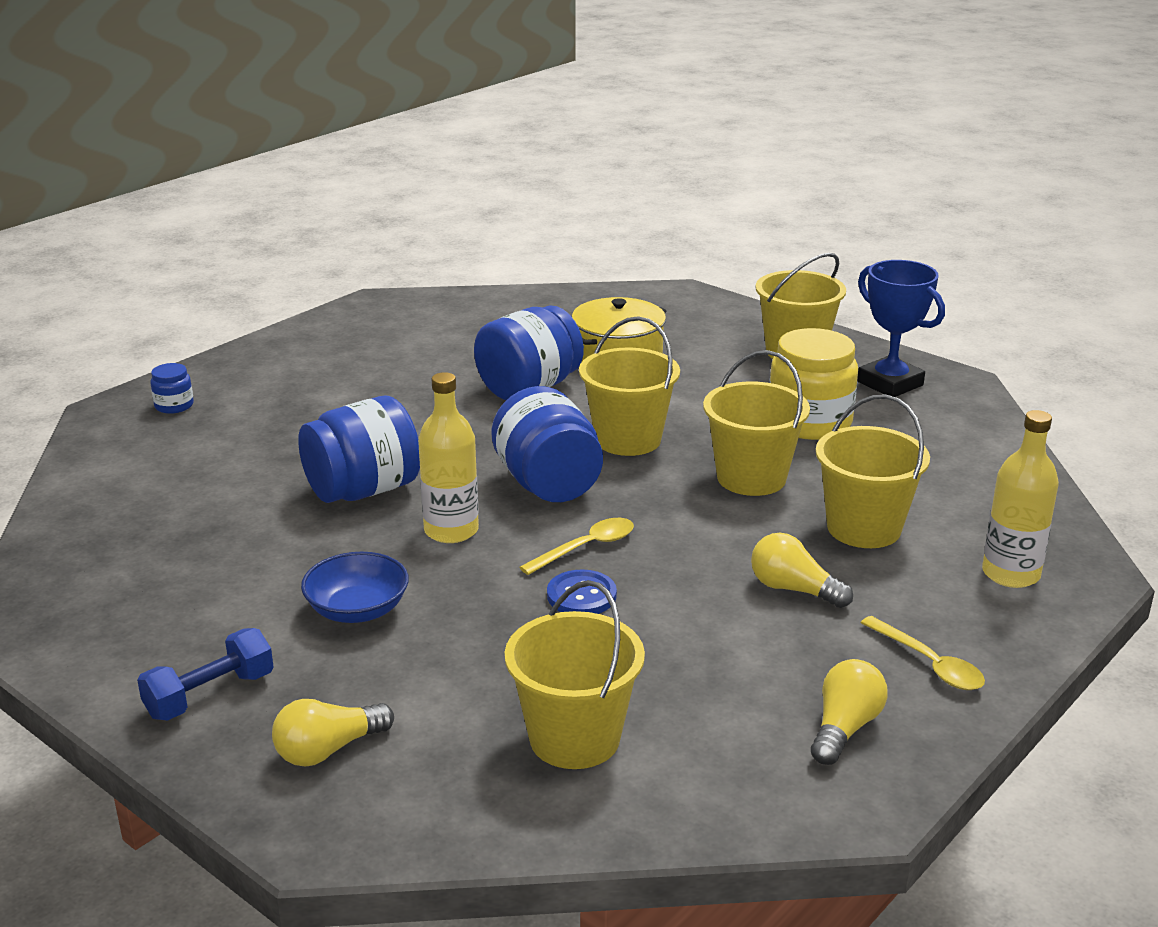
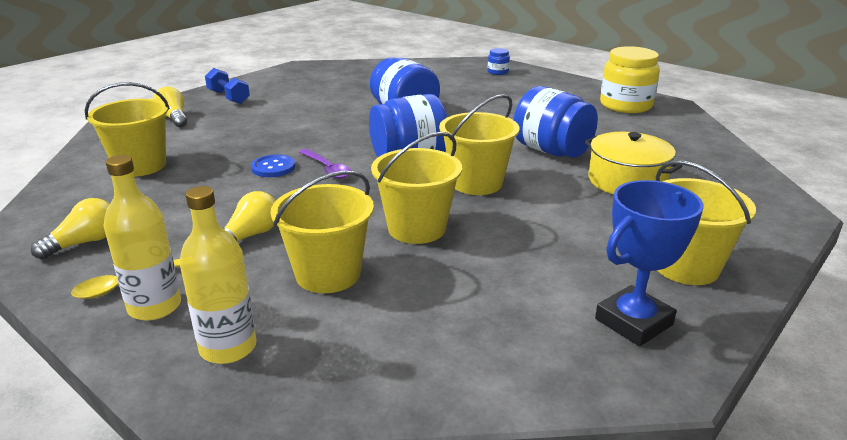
camera: 90 degrees right, 0 degrees up
(357, 610) = (283, 118): blue bowl -> none
(451, 530) = (356, 134): yellow bottle -> yellow bottle (154, 307)
(586, 548) = (327, 169): yellow spoon -> purple spoon
(809, 422) = (523, 263): yellow jar -> yellow jar (626, 105)
(844, 728) = (84, 243): yellow light bulb -> yellow light bulb turned 75 degrees counterclockwise

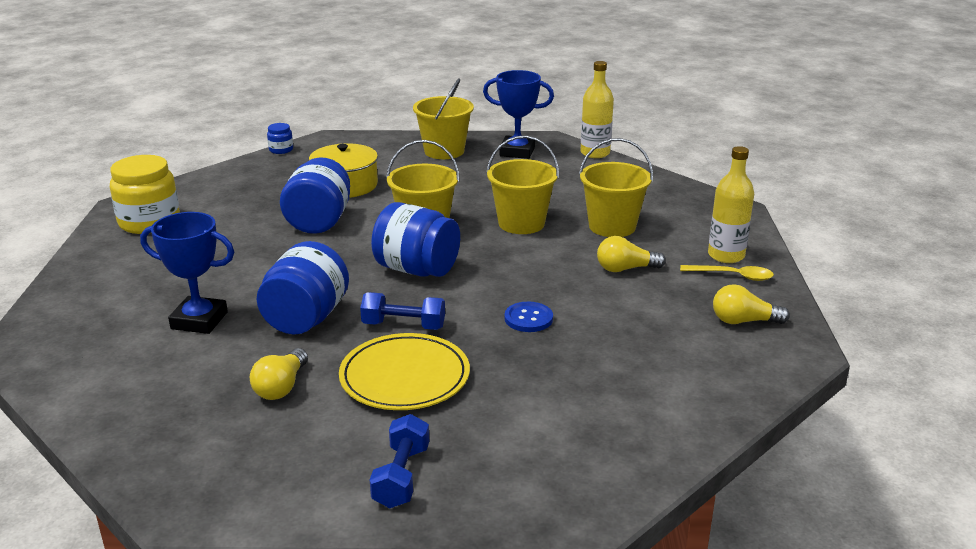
camera: 130 degrees left, 0 degrees up
(140, 166) = (637, 389): yellow bucket -> none
(173, 118) = (522, 465): yellow light bulb -> yellow light bulb (281, 387)
(228, 347) = (704, 221): yellow bottle -> yellow bottle (595, 153)
(294, 118) = (404, 377): none -> yellow plate
(327, 169) = (492, 294): purple spoon -> none
(344, 132) = (403, 326): none -> blue dumbbell
(450, 93) = (199, 320): none -> blue trophy
(498, 72) = (71, 322): blue jar -> blue jar (281, 150)

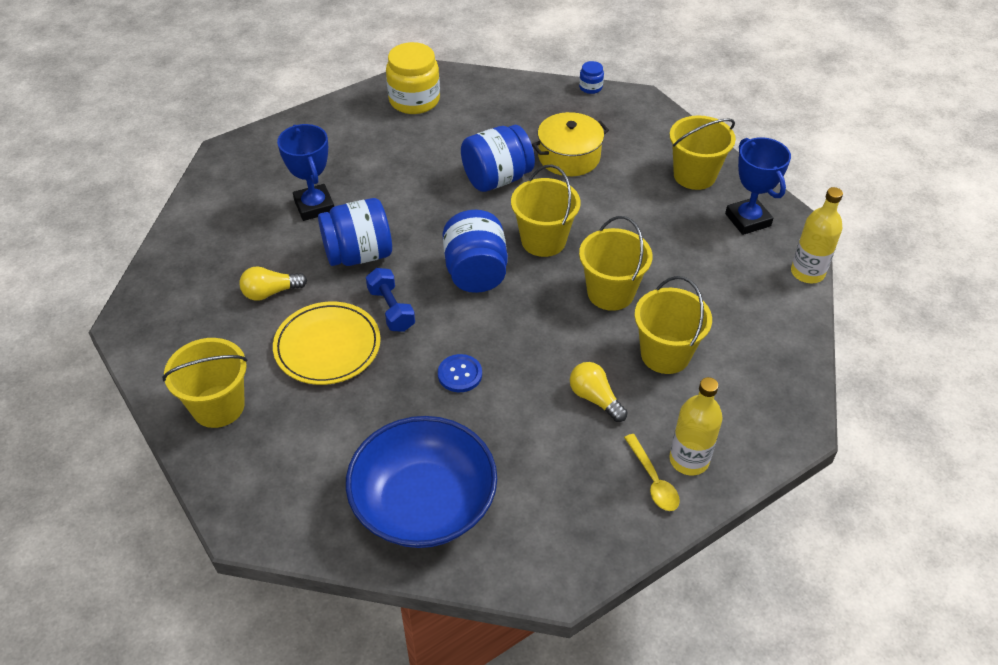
camera: 55 degrees right, 20 degrees up
(401, 476) = (218, 406): blue dumbbell -> yellow bucket
(661, 389) = (424, 503): none -> blue bowl
(743, 321) = (576, 519): yellow light bulb -> none

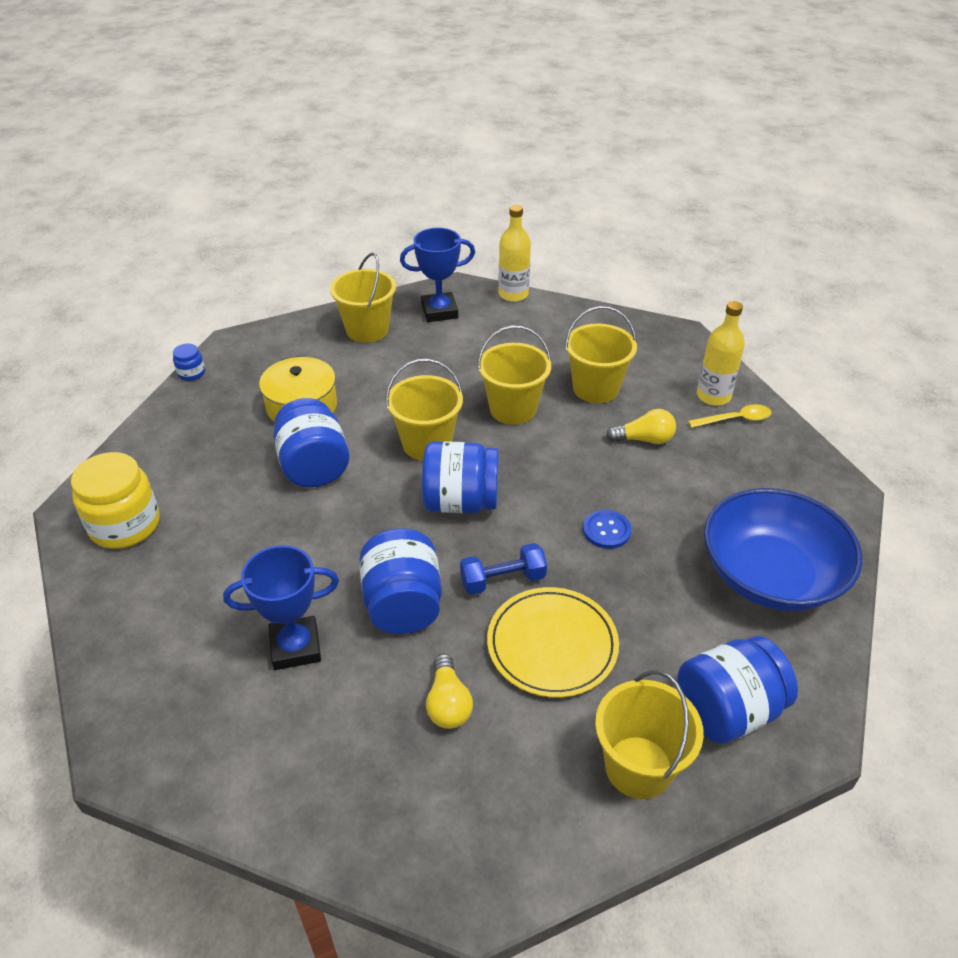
camera: 80 degrees left, 5 degrees down
(270, 464) = (727, 710): none -> blue jar
(595, 398) = (644, 439): yellow light bulb -> yellow light bulb turned 150 degrees counterclockwise

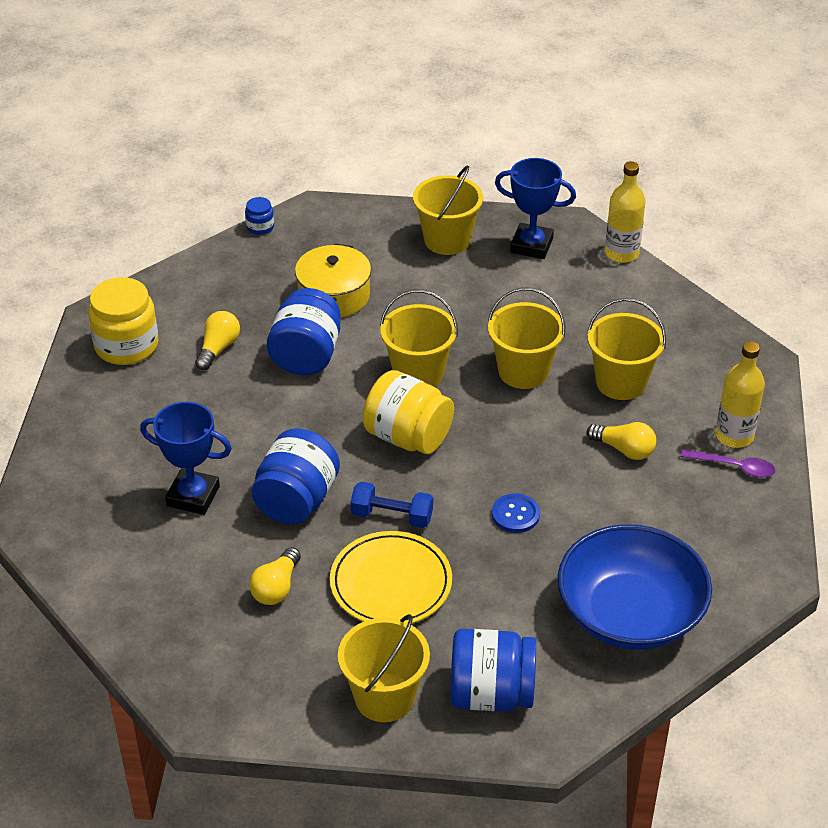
camera: 30 degrees right, 0 degrees up
(223, 492) = (218, 348): none -> yellow light bulb
(460, 501) = (408, 437): blue jar -> yellow jar
(735, 419) = (734, 467): yellow spoon -> purple spoon

